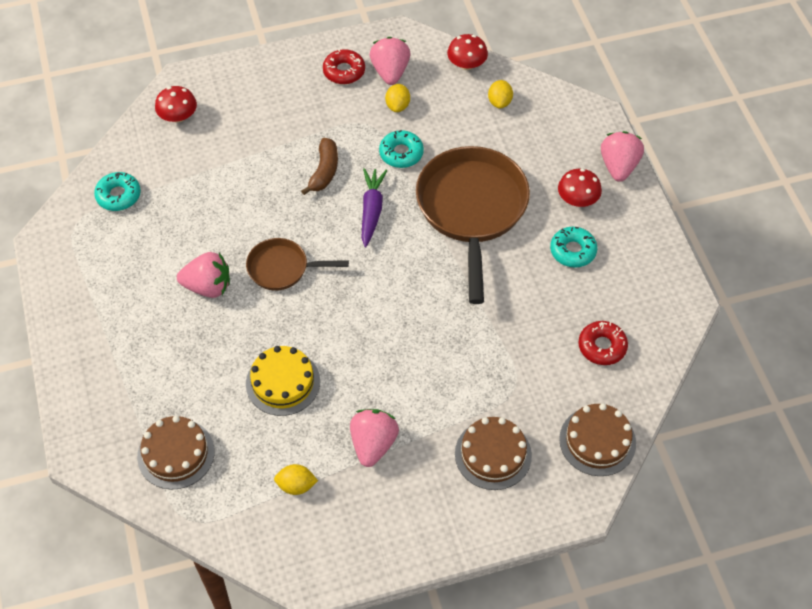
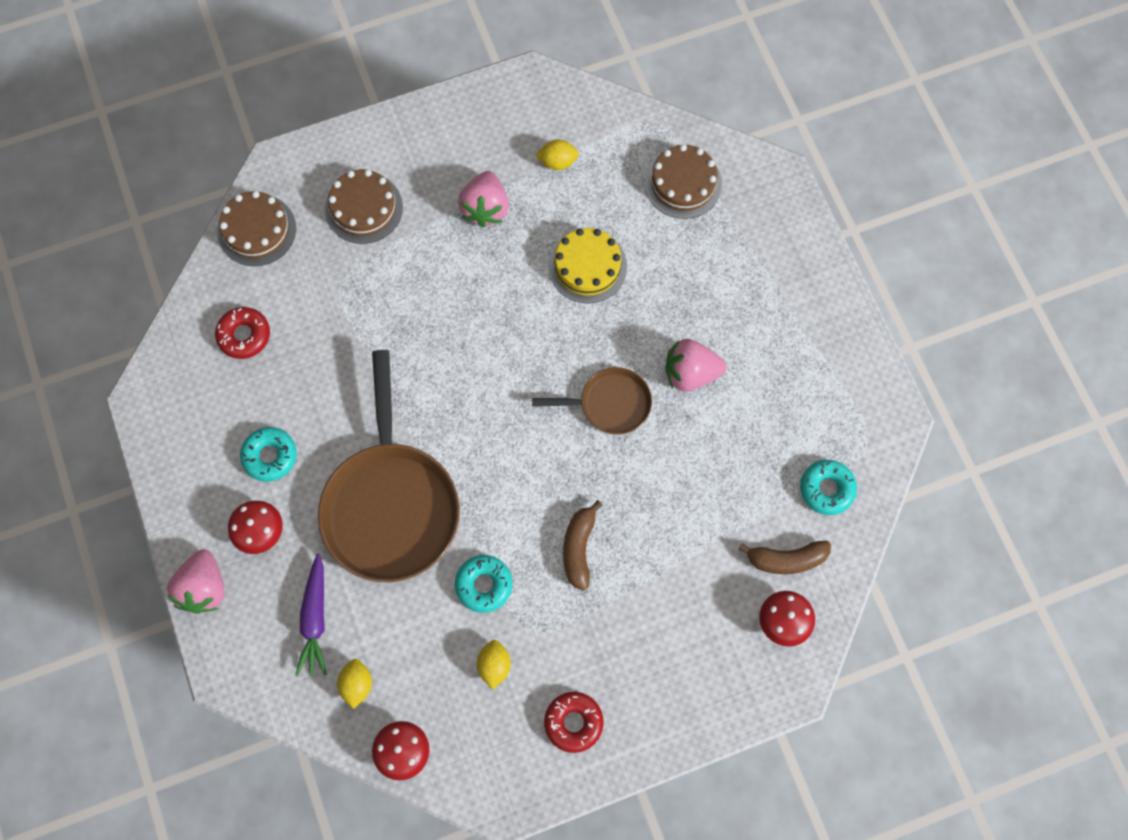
camera: 175 degrees right, 15 degrees up
(165, 153) = (786, 559): none -> brown banana
(371, 210) = (513, 494): purple carrot -> purple carrot (315, 619)
(390, 72) = (509, 727): pink strawberry -> none

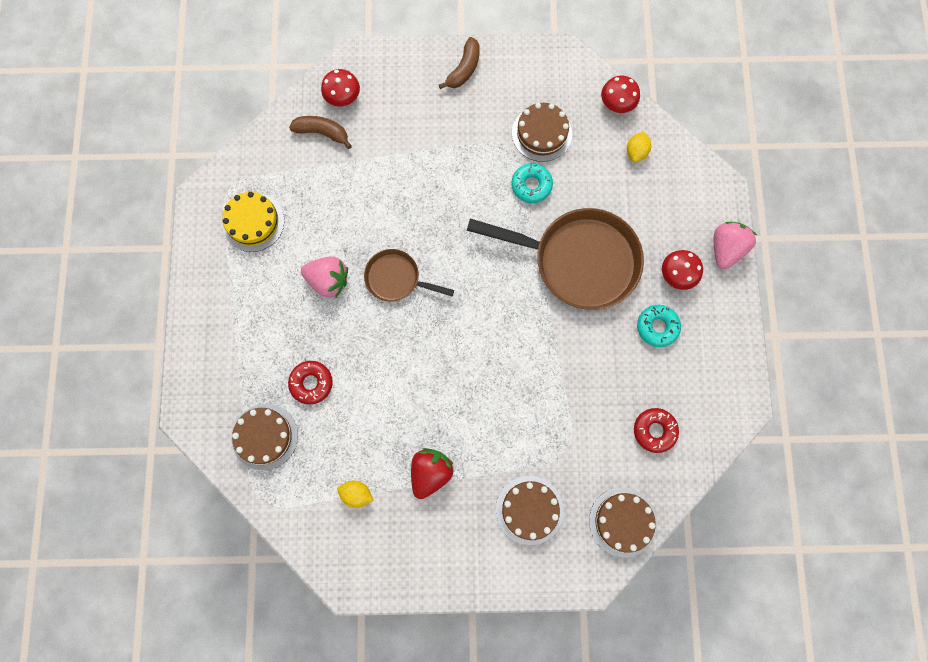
camera: 160 degrees left, 5 degrees up
(315, 619) = (653, 202): purple carrot -> none
(391, 505) = (578, 261): brown pan -> brown pan turned 90 degrees clockwise
(485, 208) = (430, 472): pink strawberry -> red strawberry
(494, 665) = (541, 133): yellow lemon -> brown cake
(573, 722) = (502, 83): red donut -> red donut (311, 383)
(579, 548) = (458, 187): brown banana -> brown banana (464, 69)
(587, 266) = (369, 392): yellow cake -> yellow cake (253, 222)
(826, 489) = (273, 168): turquoise donut -> none

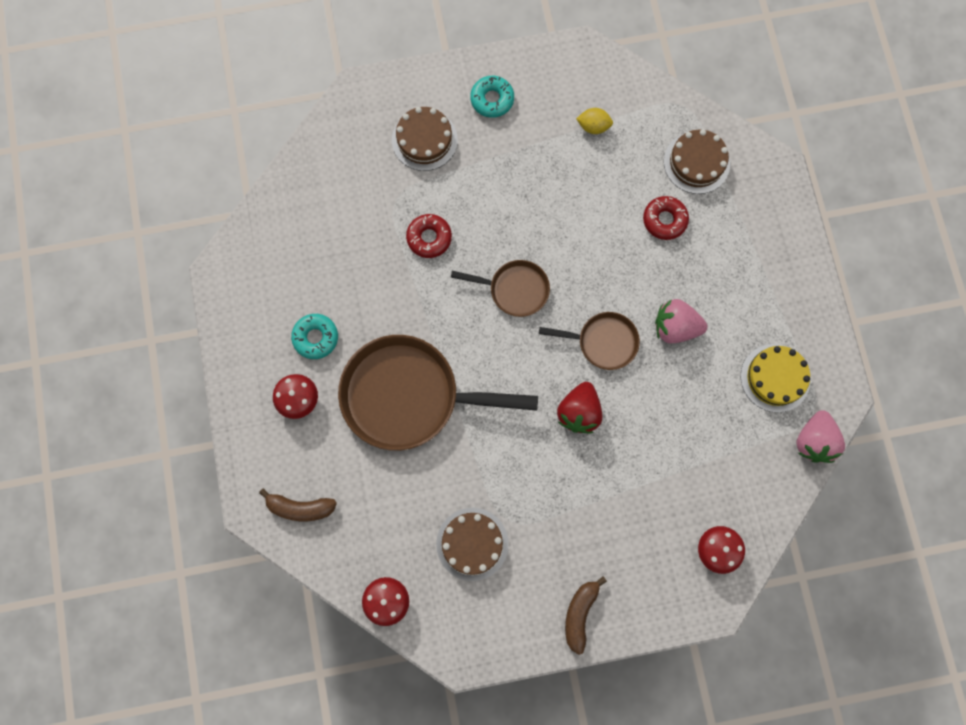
camera: 170 degrees right, 0 degrees up
(322, 133) = (728, 498): brown banana -> brown banana (300, 508)
(430, 472) = (526, 157): red strawberry -> red strawberry (579, 412)
(467, 340) = (515, 289): none -> brown pan
(531, 185) = (474, 476): turquoise donut -> turquoise donut (492, 99)
(622, 521) = (333, 144): brown cake -> none
(636, 152) = (358, 539): yellow lemon -> none
(654, 430) = (309, 232): red donut -> red donut (429, 238)
(725, 249) = (246, 438): pink strawberry -> pink strawberry (814, 441)

